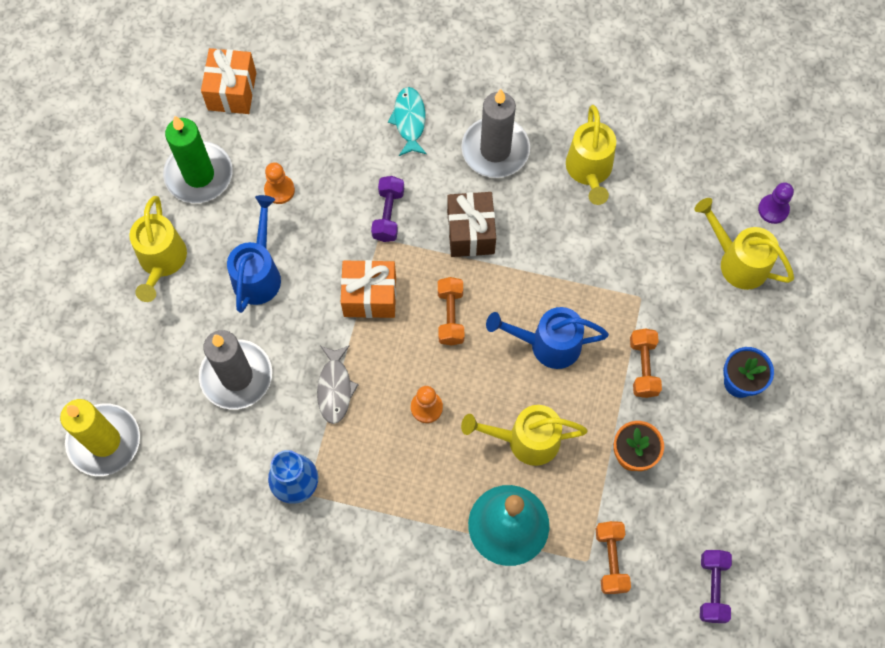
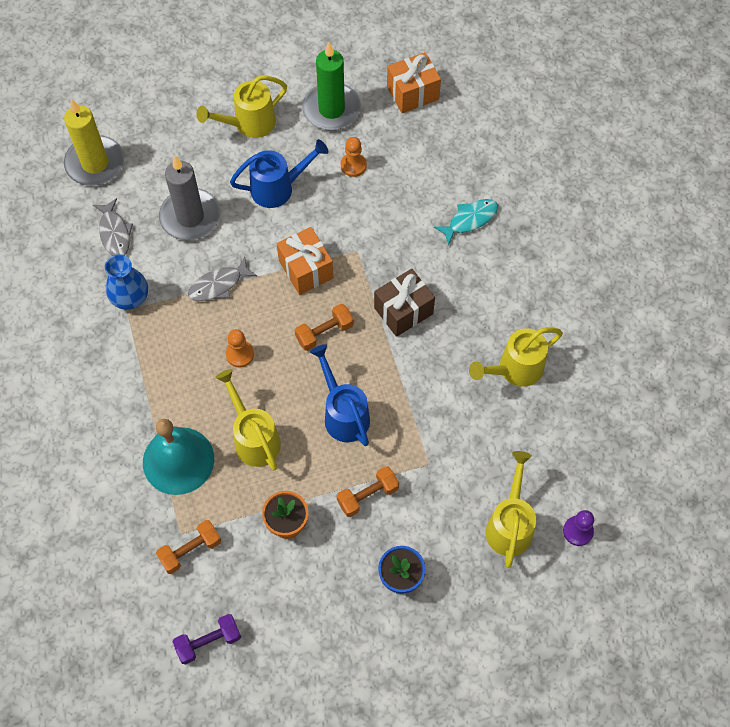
camera: 60 degrees right, 5 degrees down
(206, 462) = (114, 233): none -> grey fish
(388, 214) = (381, 247): purple dumbbell -> none
(495, 150) = (486, 292): grey candle -> none

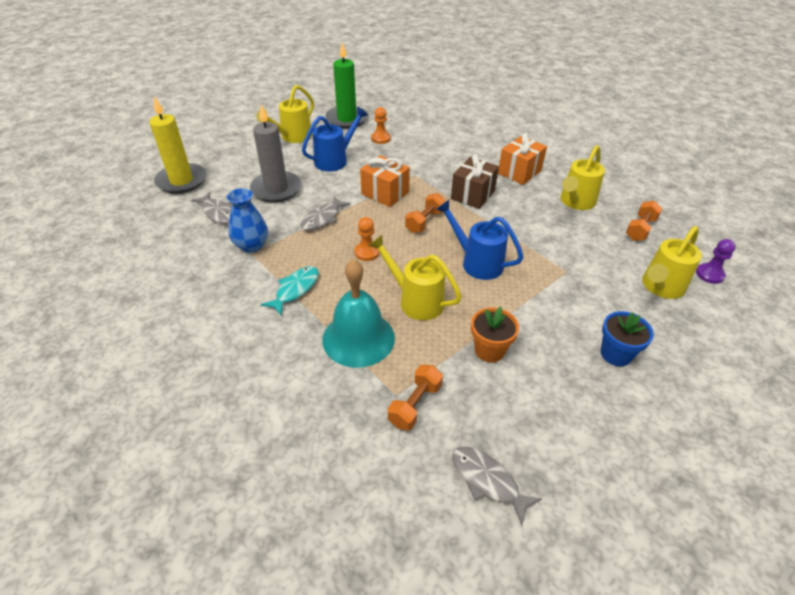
camera: 25 degrees left, 20 degrees down
(208, 642) = (488, 481): purple dumbbell -> grey fish
(367, 495) = (539, 307): orange dumbbell -> orange dumbbell (640, 229)
(412, 93) = (395, 102): orange gift -> orange gift (519, 172)
(470, 220) = (478, 143): turquoise fish -> turquoise fish (295, 289)
(510, 524) = (660, 287): yellow watering can -> yellow watering can turned 120 degrees counterclockwise

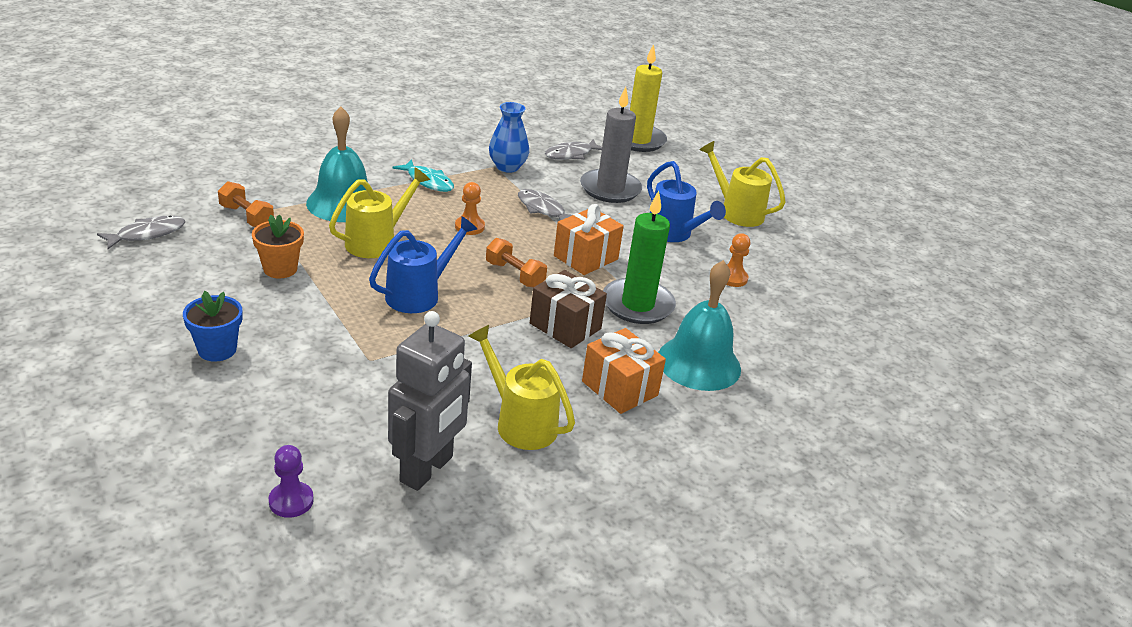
camera: 95 degrees right, 10 degrees down
(347, 119) = (792, 259): green candle -> green candle (637, 305)
(477, 148) = (699, 363): none -> turquoise bell
(640, 229) = (427, 469): orange dumbbell -> grey robot
(660, 287) = (295, 434): yellow watering can -> none

